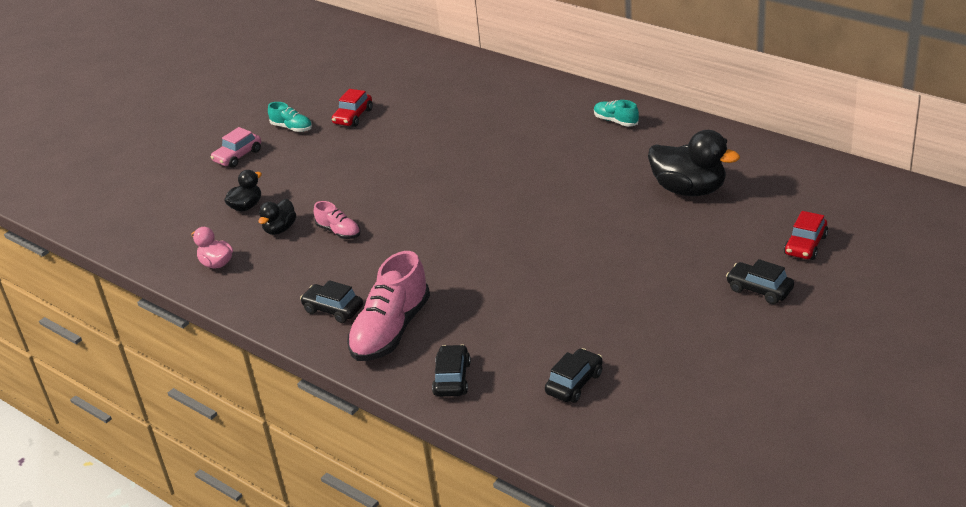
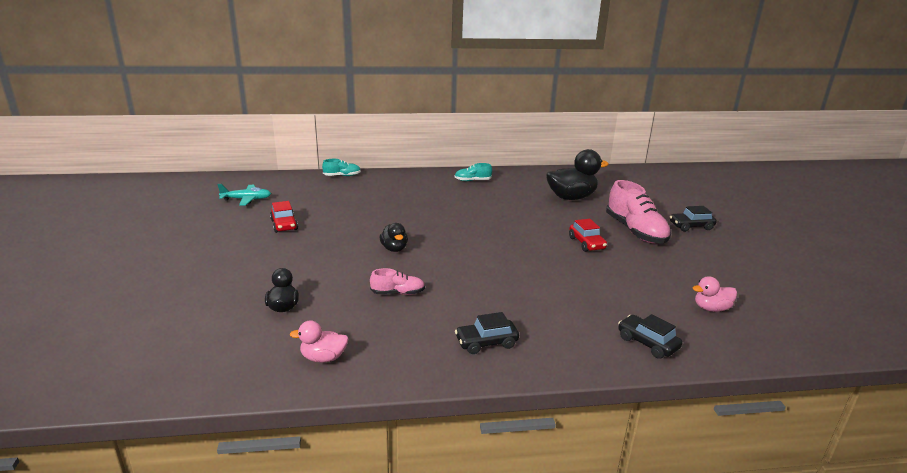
camera: 50 degrees left, 10 degrees down
(238, 156) = (215, 278): pink car -> none
(280, 229) = (343, 310): black duck -> black duck (394, 249)
(292, 128) = (239, 245): turquoise shoe -> turquoise shoe (342, 176)
(362, 71) = (246, 199): none -> turquoise plane
(391, 330) = (552, 335): pink shoe -> pink shoe (635, 231)
(574, 383) = (711, 308): black car -> pink duck
(805, 245) = (668, 202): red car -> red car (586, 243)

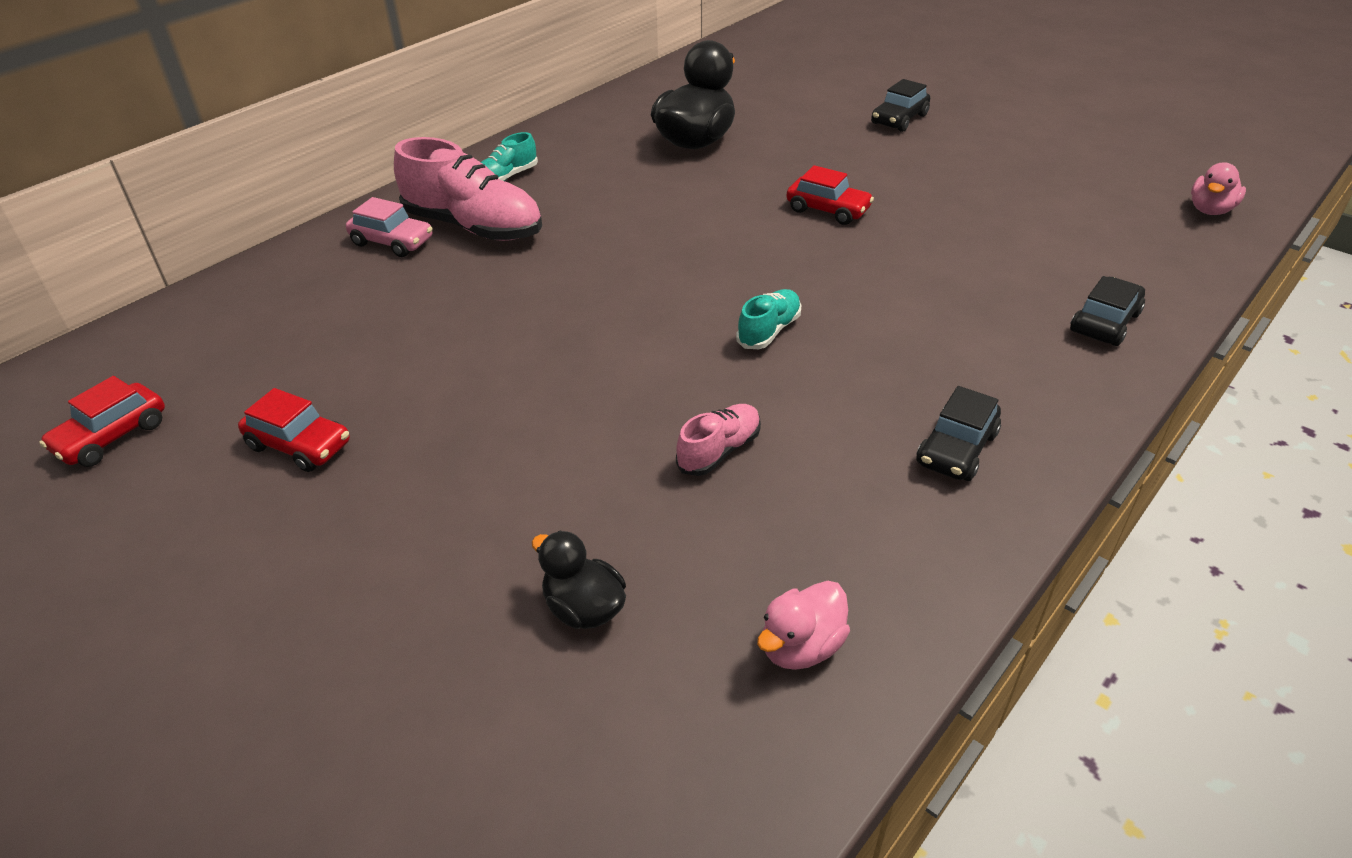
camera: 40 degrees left, 15 degrees up
(246, 199) = (112, 436): turquoise plane -> red car
(342, 176) = (245, 278): turquoise shoe -> turquoise shoe (769, 331)
(394, 249) = (584, 374): black duck -> none
(401, 184) = (392, 242): none -> pink car
(635, 231) = (853, 159): pink shoe -> pink shoe (474, 227)
(647, 343) = (1105, 322): black car -> black car turned 120 degrees clockwise
(711, 308) = (1087, 232): pink duck -> pink duck (1210, 210)

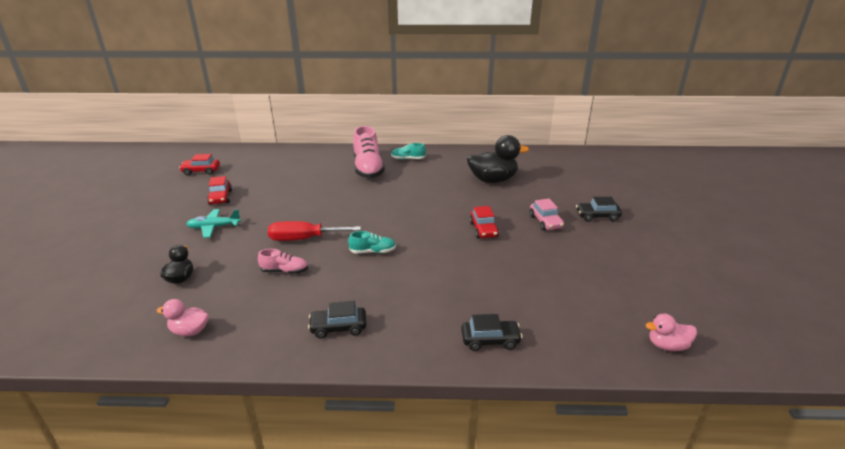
camera: 50 degrees right, 10 degrees down
(392, 242) = (341, 160): pink car -> pink car (545, 222)
(425, 495) = (214, 227): none -> turquoise plane
(633, 390) = (304, 239): none -> red screwdriver

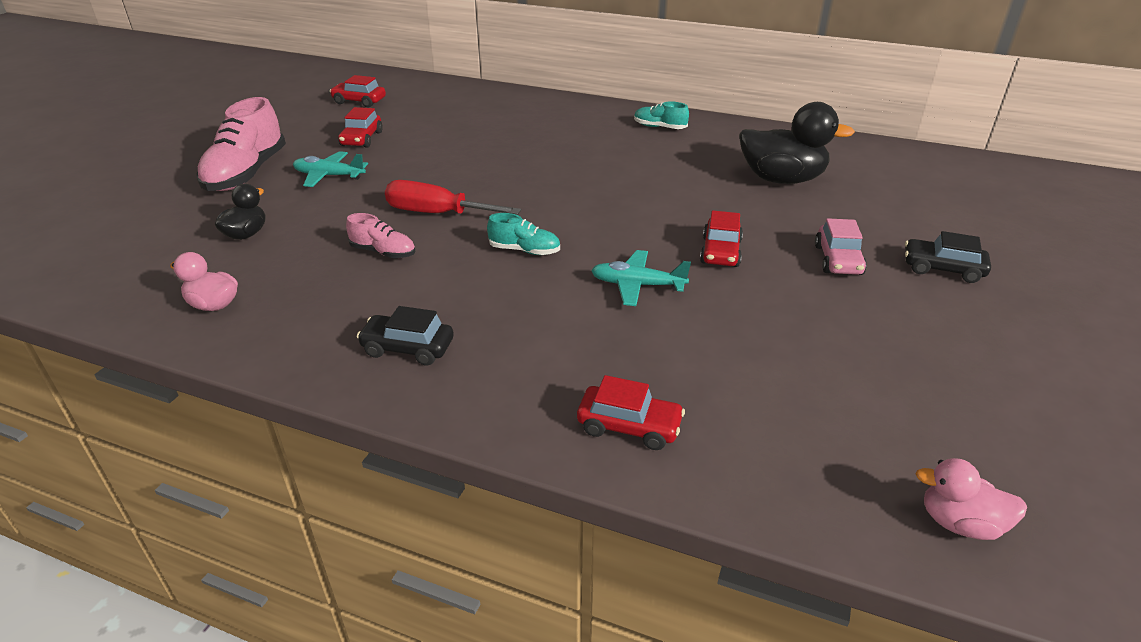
camera: 20 degrees right, 5 degrees up
(368, 168) = (590, 131): pink shoe -> pink shoe (247, 173)
(449, 259) = (637, 285): none -> turquoise plane
(490, 340) = (629, 426): black car -> red car

